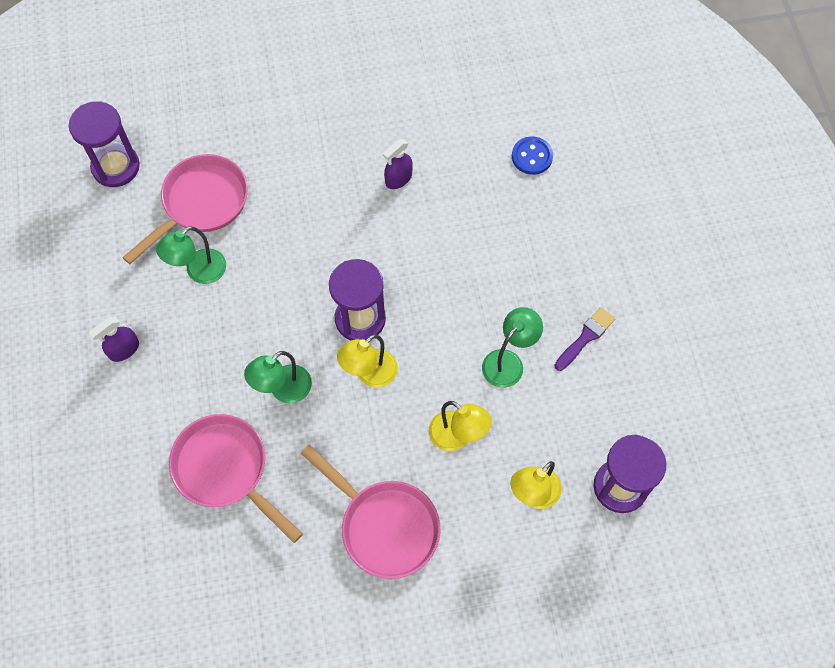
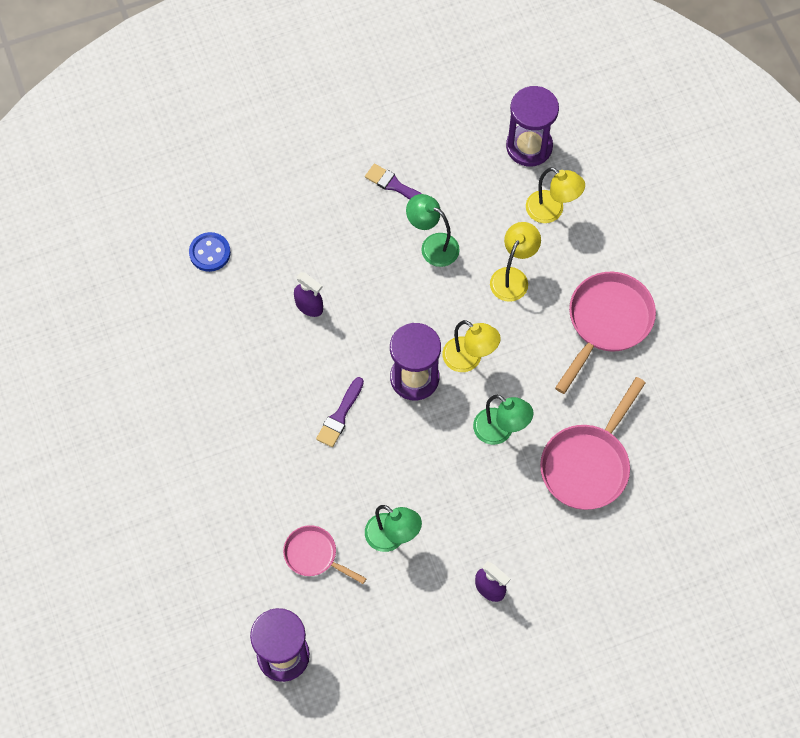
camera: 100 degrees left, 0 degrees up
(201, 204) = (314, 555): pink pan -> pink pan, size x0.58
(335, 245) = (340, 416): none -> purple brush
(398, 179) = (254, 370): purple spray bottle -> purple spray bottle (309, 306)

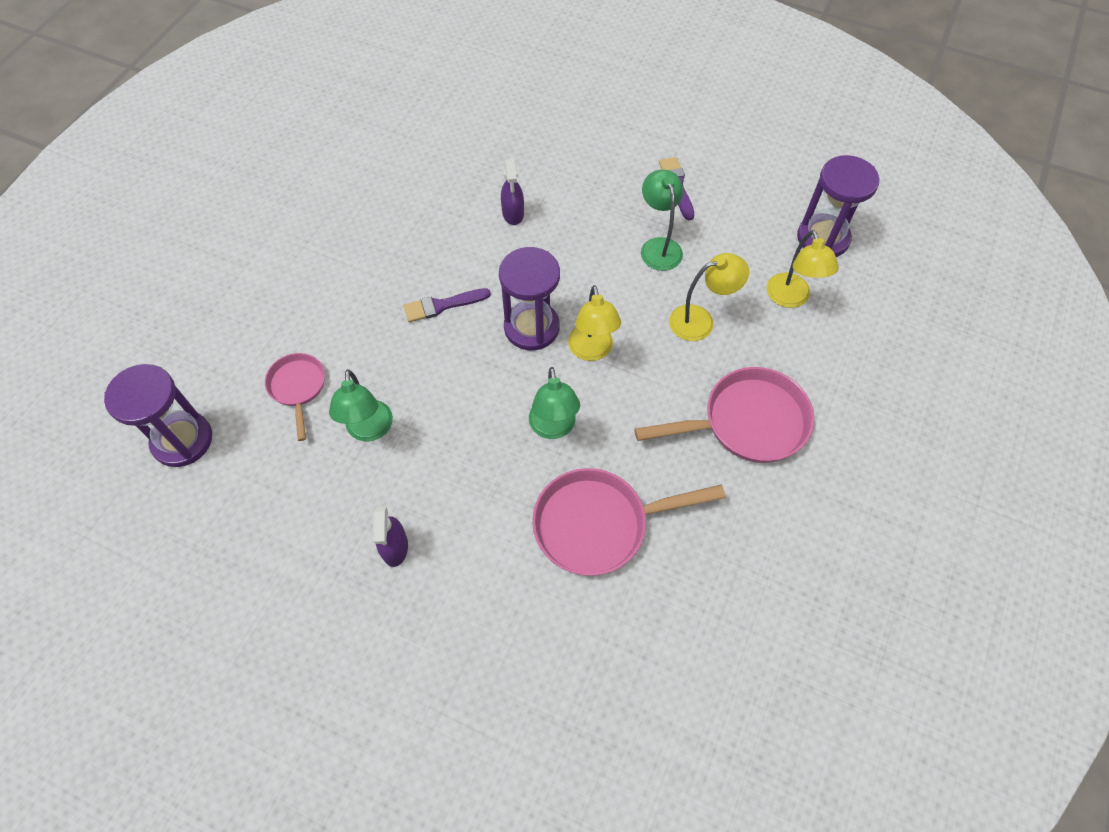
camera: 45 degrees right, 5 degrees down
(210, 253) = (486, 126): blue button -> none

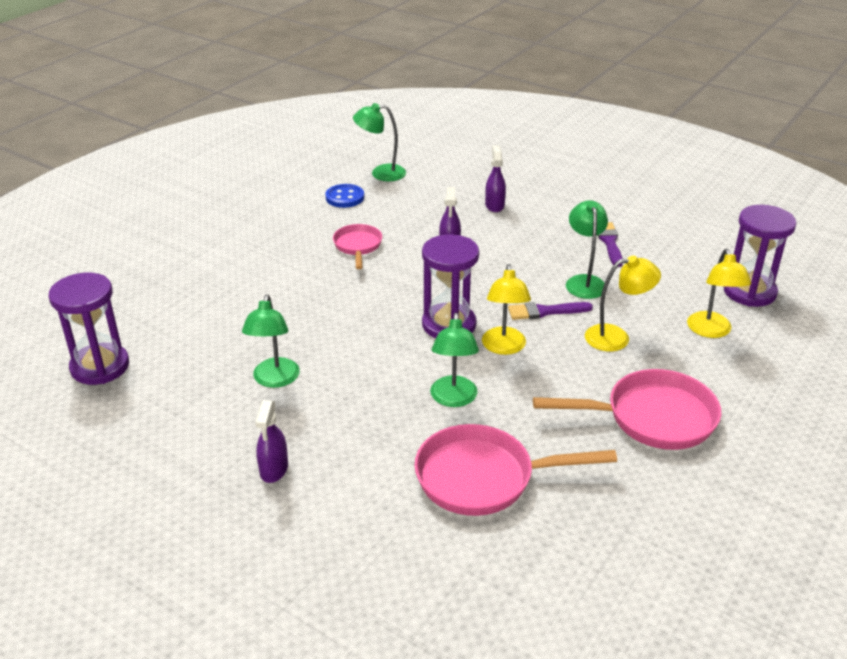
camera: 10 degrees right, 25 degrees down
(298, 388) = (217, 342): pink pan -> pink pan (358, 246)
(387, 153) = (345, 197): none -> blue button
(419, 110) = (381, 173): none -> green lamp
(442, 305) = (367, 301): purple brush -> purple brush (545, 311)
(550, 145) = (494, 205): none -> purple spray bottle

